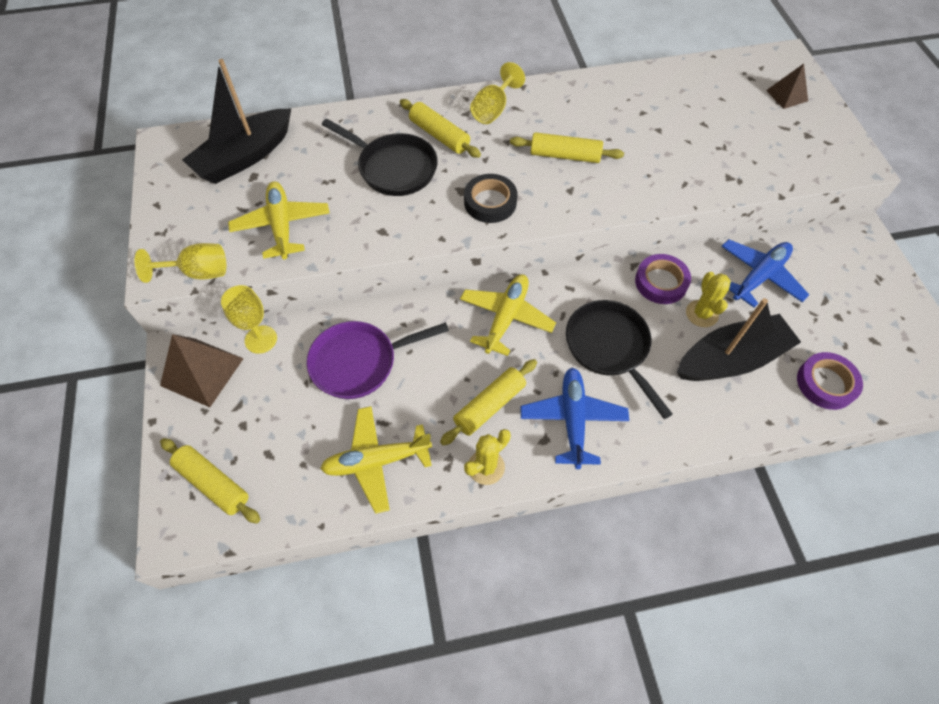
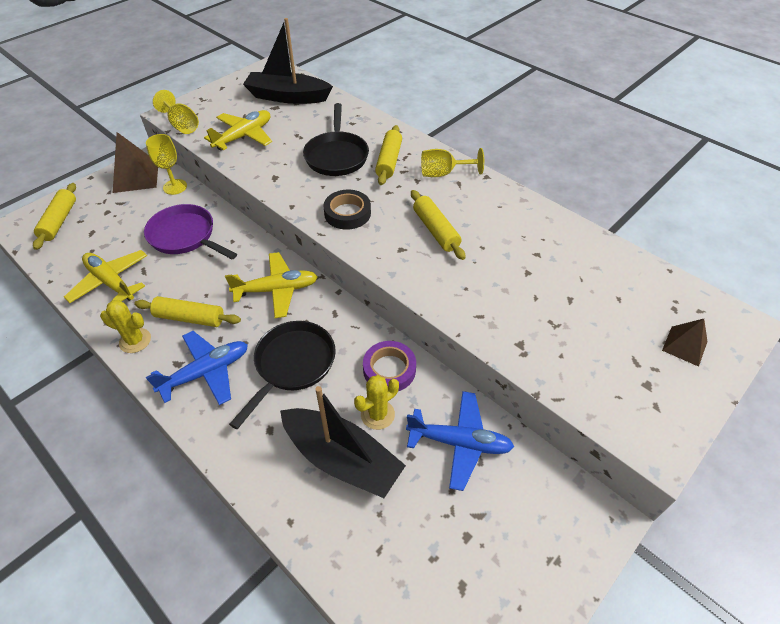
camera: 55 degrees right, 10 degrees down
(826, 383) = (370, 557): purple tape -> none

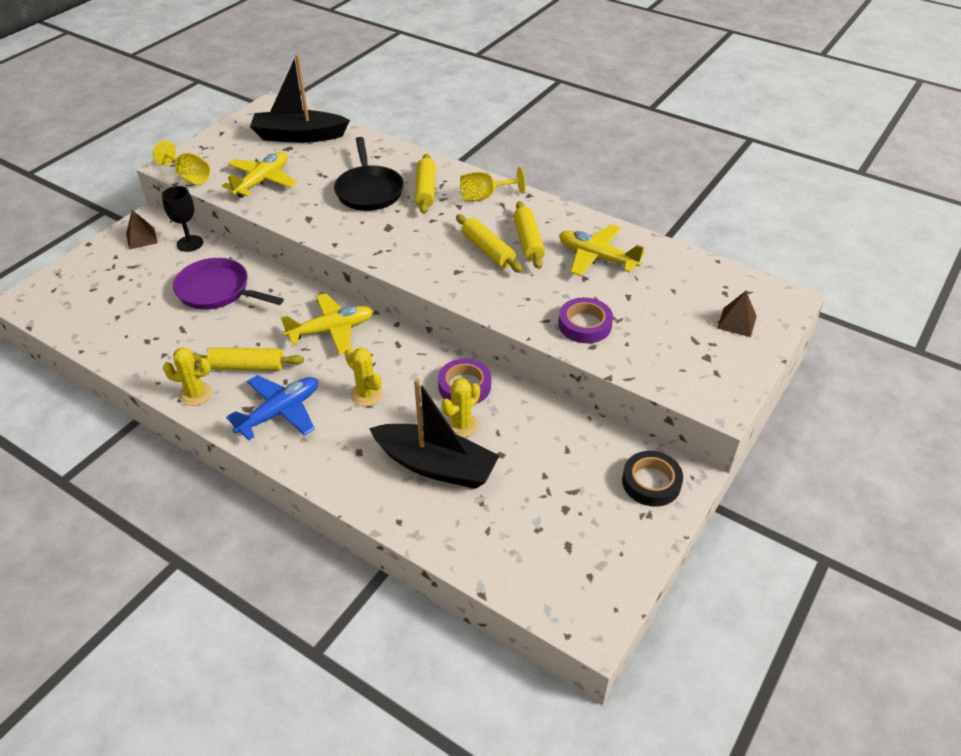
camera: 10 degrees left, 5 degrees down
(59, 221) = (69, 292): yellow rolling pin -> yellow rolling pin (528, 241)
(111, 282) = (150, 344): yellow plane -> yellow plane (597, 257)
(136, 177) = (141, 238): brown pyramid -> brown pyramid, size x0.59
(175, 187) = (190, 243): yellow goblet -> black goblet
(292, 365) = (366, 394): black pan -> yellow cactus
(347, 213) = (394, 244): black tape -> black tape (651, 482)
(459, 443) = (544, 437): blue plane -> none
(519, 326) = (584, 325): none -> purple tape

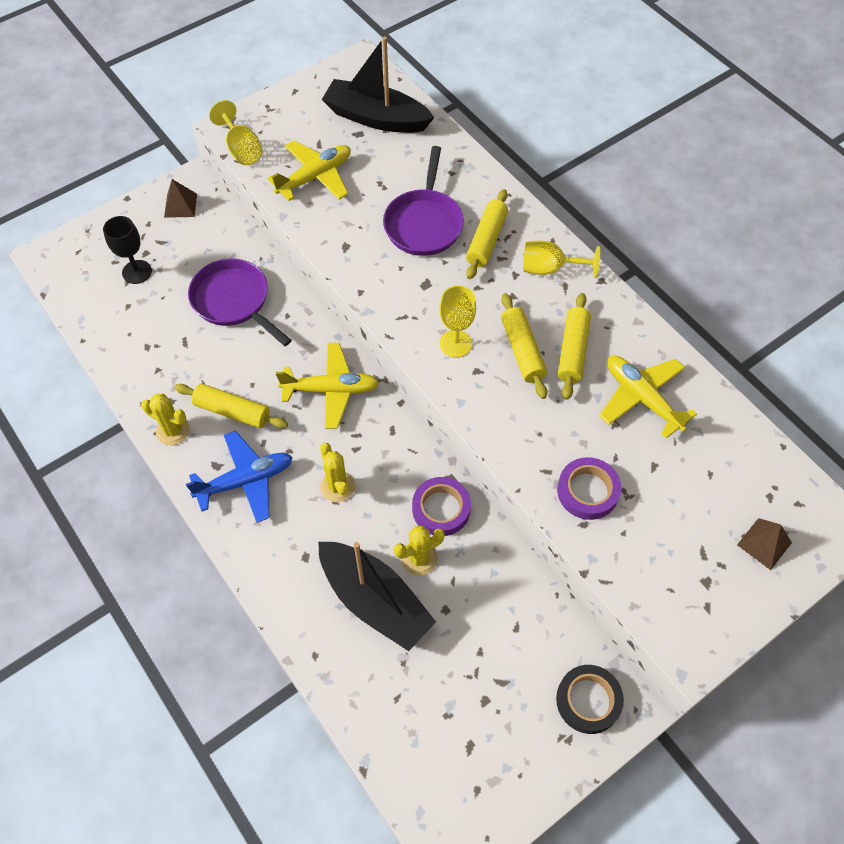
camera: 20 degrees right, 15 degrees up
(190, 243) = (226, 227): black goblet -> black goblet (137, 272)
(369, 191) = (424, 223): black pan -> purple pan
(431, 258) = (455, 343): none -> yellow goblet

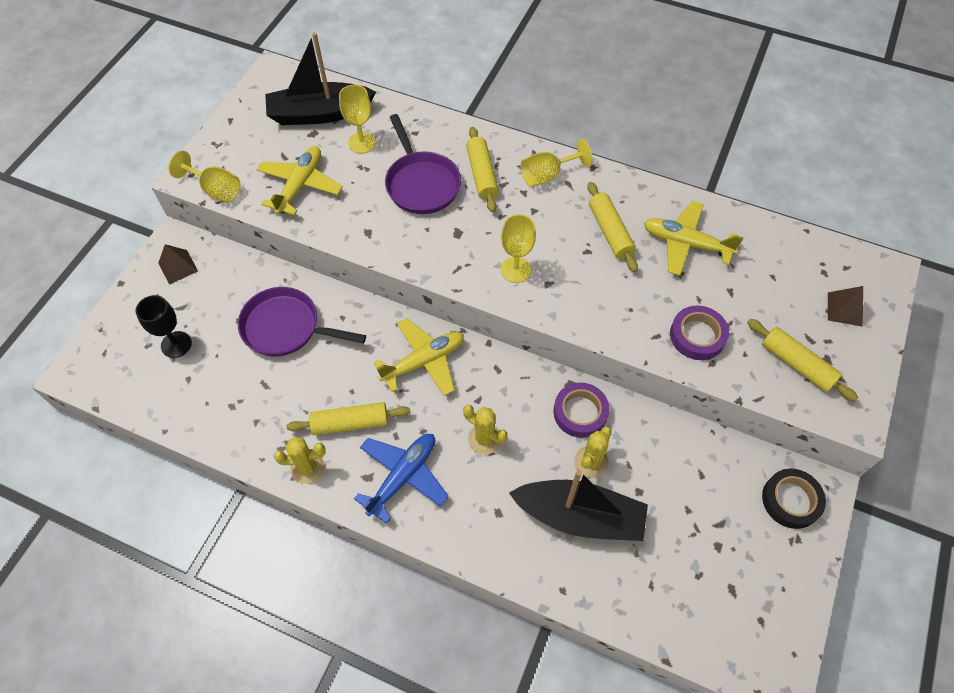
camera: 30 degrees left, 0 degrees up
(396, 161) = (362, 143): none -> yellow goblet
(522, 351) = (572, 250): yellow rolling pin -> yellow rolling pin (796, 364)

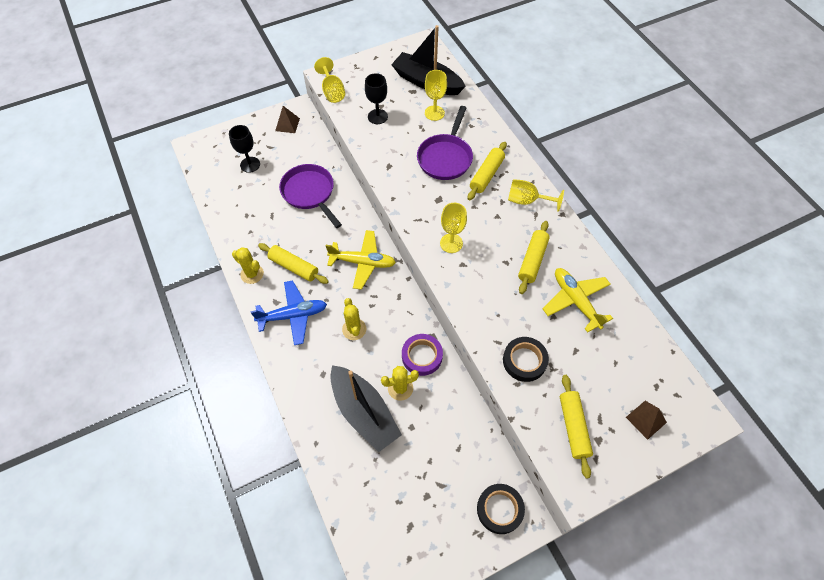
camera: 40 degrees right, 0 degrees up
(300, 186) = (377, 116): yellow plane -> black goblet
(697, 336) = (524, 361): purple tape -> black tape

